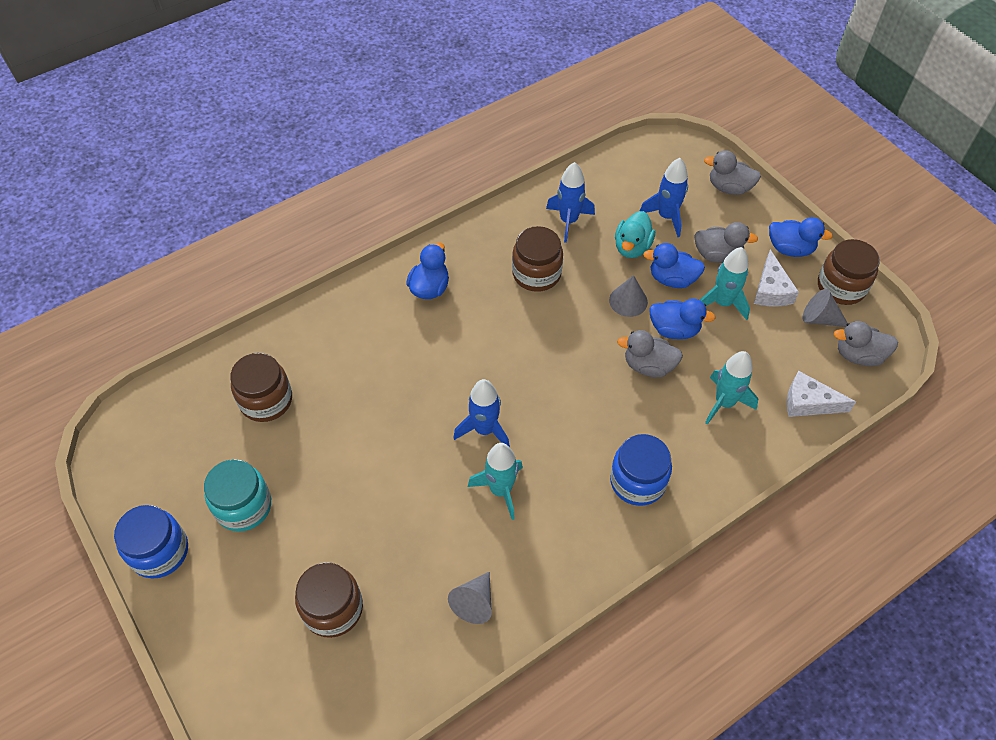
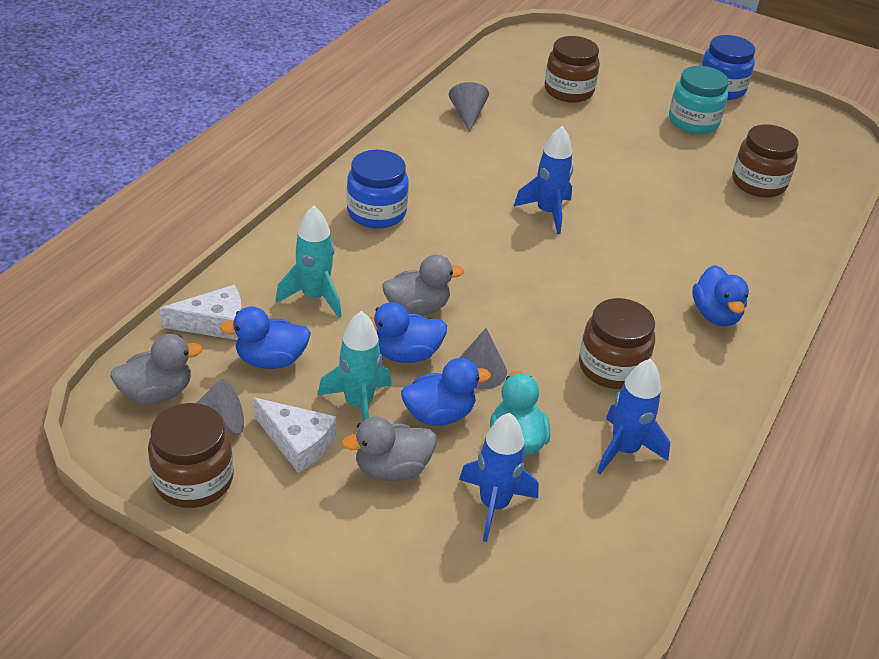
camera: 150 degrees right, 15 degrees down
(500, 490) = (498, 177): turquoise rocket -> none
(729, 188) = (420, 595): grey duck -> none
(771, 290) = (297, 442): white cheese -> white cheese turned 150 degrees clockwise
(790, 249) = (285, 515): blue duck -> blue duck (271, 360)

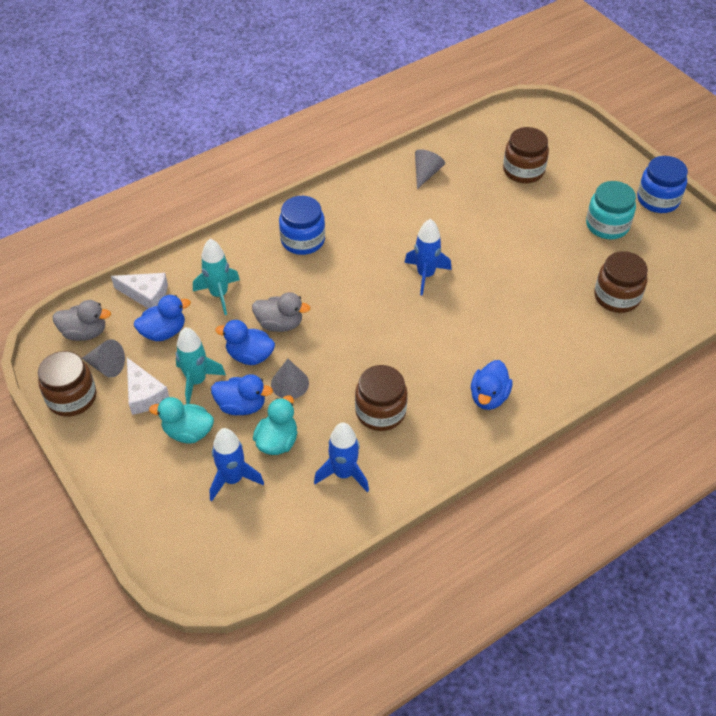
camera: 30 degrees right, 10 degrees up
(271, 360) = (164, 332): blue duck -> blue duck turned 135 degrees clockwise
(392, 469) = (188, 432): grey duck -> turquoise duck

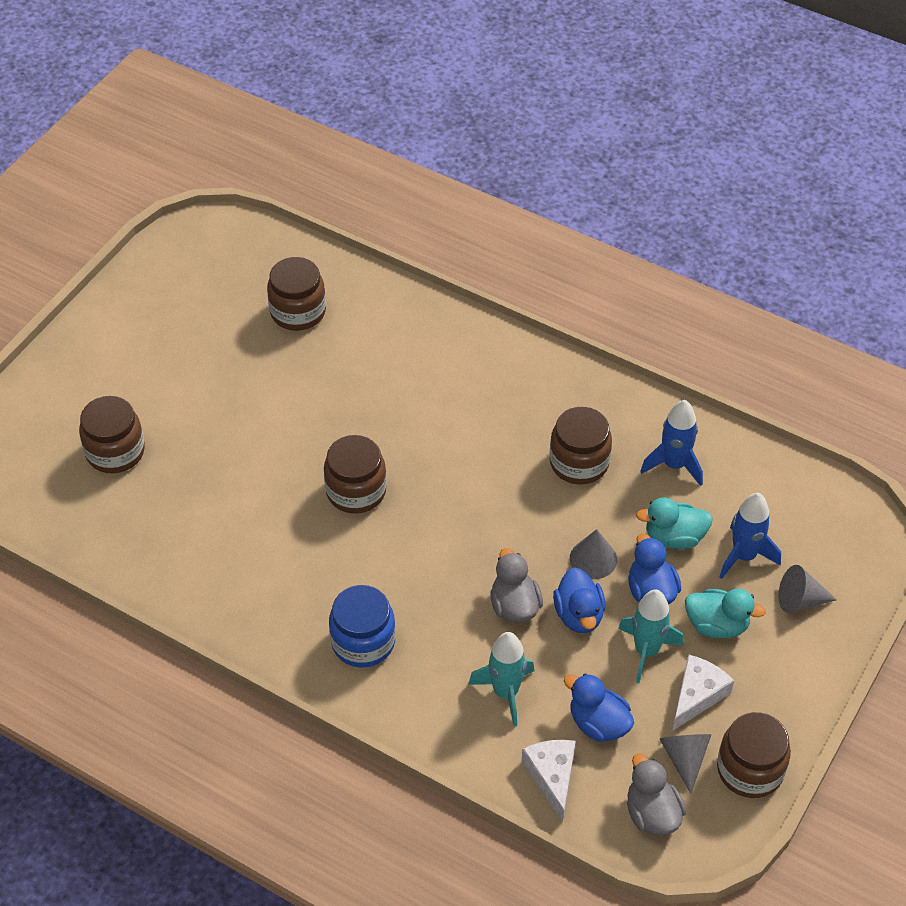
camera: 115 degrees left, 0 degrees up
(188, 432) = (717, 625): turquoise duck -> turquoise duck turned 60 degrees counterclockwise
(425, 275) = (356, 491): blue rocket -> brown jar
(426, 173) = (167, 553): grey cone -> grey cone (800, 600)
(489, 397) = (503, 379): blue duck -> none
(607, 225) = (182, 346): turquoise jar -> none
(658, 200) = (113, 311): blue jar -> none

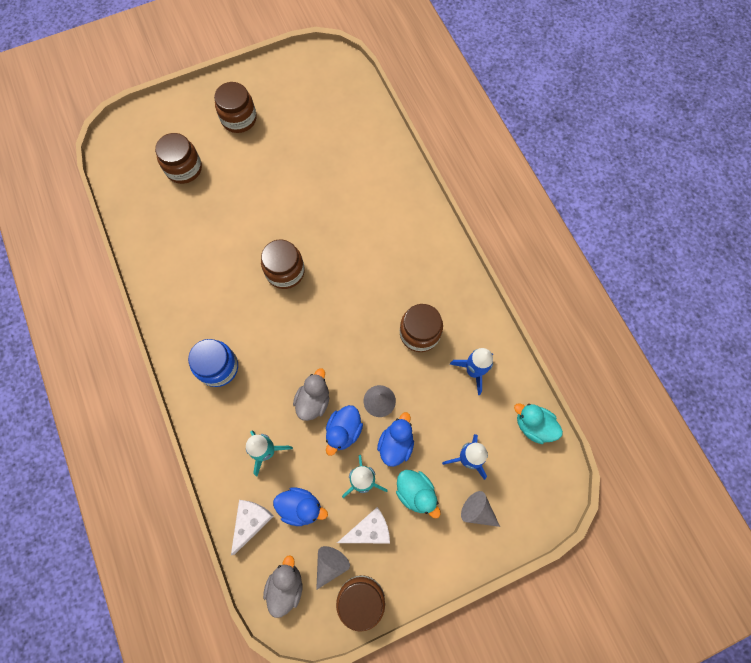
camera: 35 degrees right, 20 degrees up
(298, 312) = (340, 140): brown jar -> brown jar (239, 119)
(598, 723) = (301, 507): blue duck -> blue duck turned 120 degrees clockwise
(674, 537) = (436, 418): turquoise duck -> turquoise duck (533, 425)

